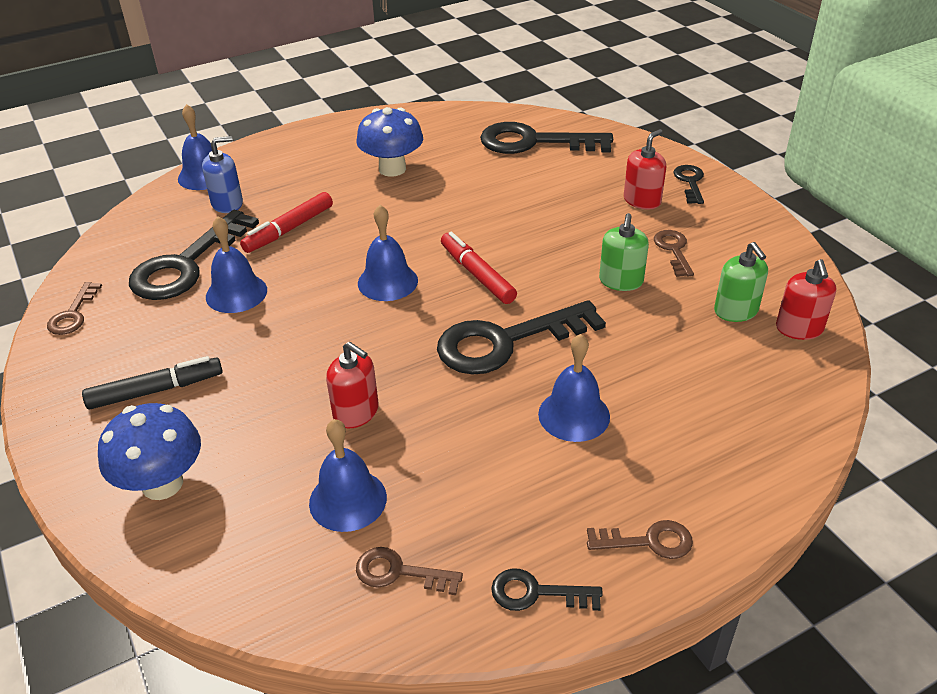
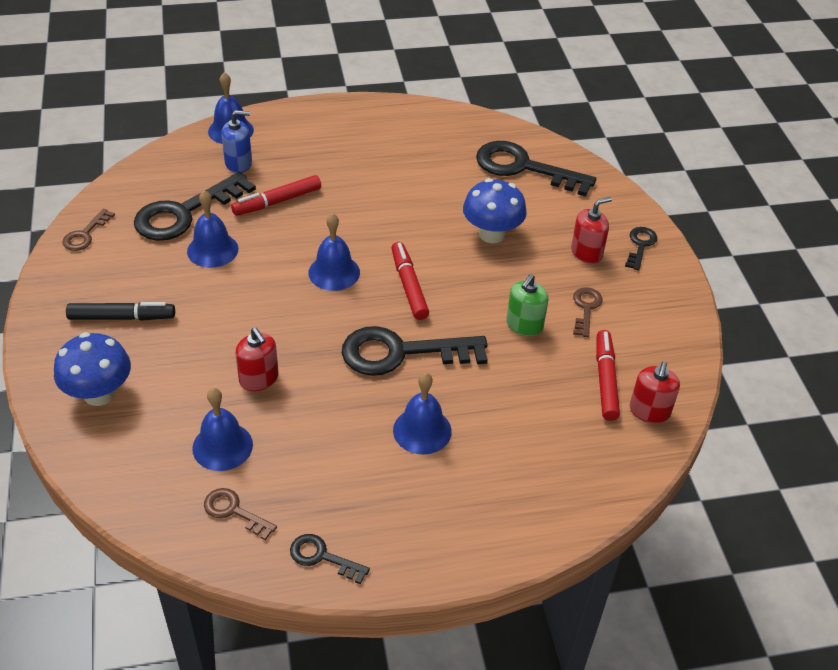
camera: 15 degrees right, 5 degrees up
(392, 169) = (388, 164): blue mushroom -> blue mushroom (491, 234)
(648, 541) = (423, 546): brown key -> none
(736, 311) = (605, 380): green soap dispenser -> red marker

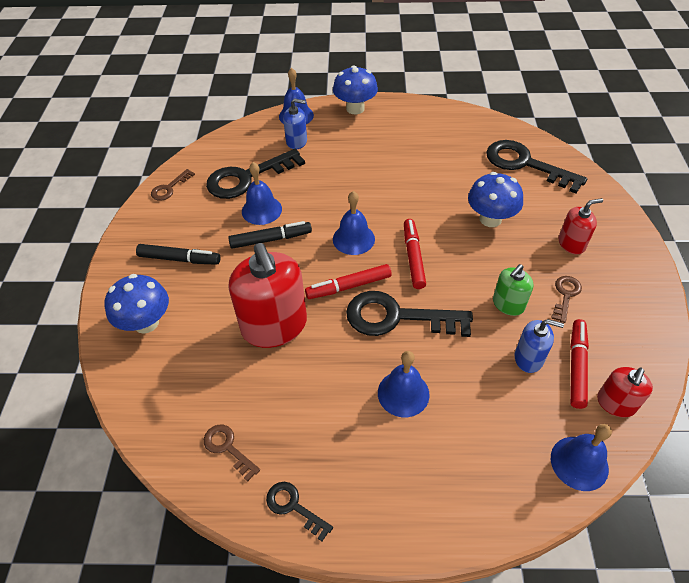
camera: 15 degrees right, 5 degrees up
(222, 446) = (232, 384): blue bell -> blue bell (579, 463)
(232, 283) = (271, 239): none -> black marker
(259, 379) = (274, 326): red soap dispenser -> red soap dispenser, size x1.96
(277, 202) = (320, 175): red marker -> red marker (348, 286)
(305, 116) = (355, 108): none -> blue mushroom
(553, 378) = (528, 358): none -> blue soap dispenser
(640, 245) = (621, 242): black key -> none

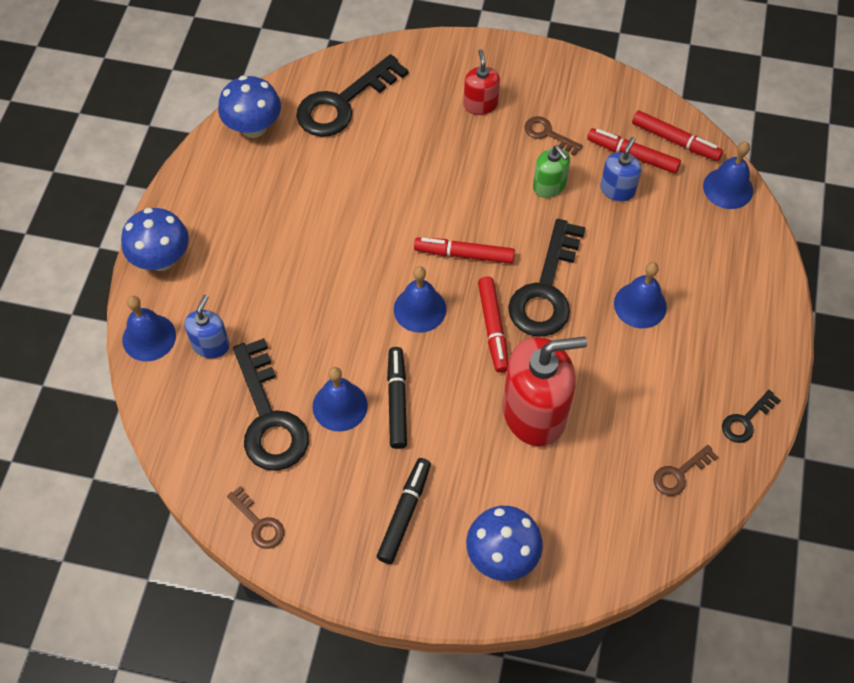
camera: 80 degrees left, 10 degrees up
(490, 219) = (424, 165): blue mushroom -> blue mushroom (253, 127)
(615, 403) = (675, 141): red soap dispenser -> red marker

